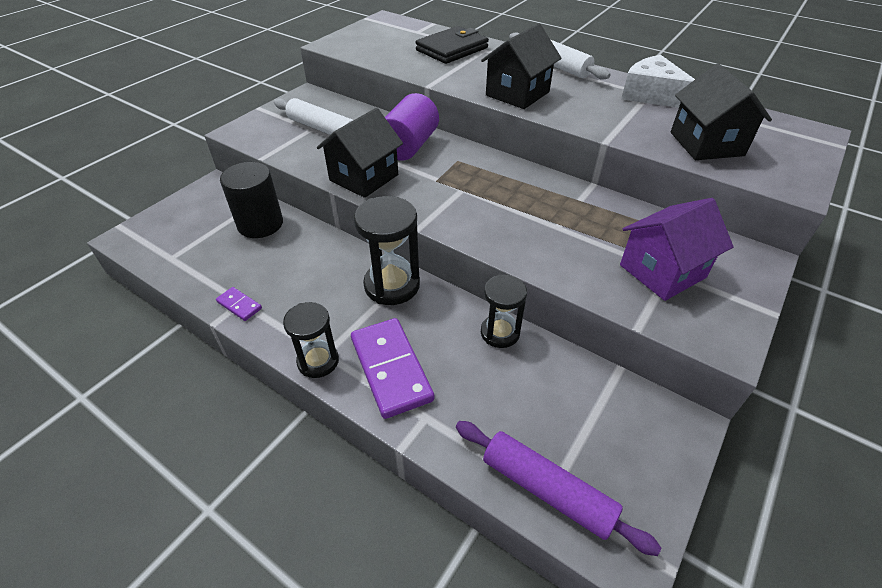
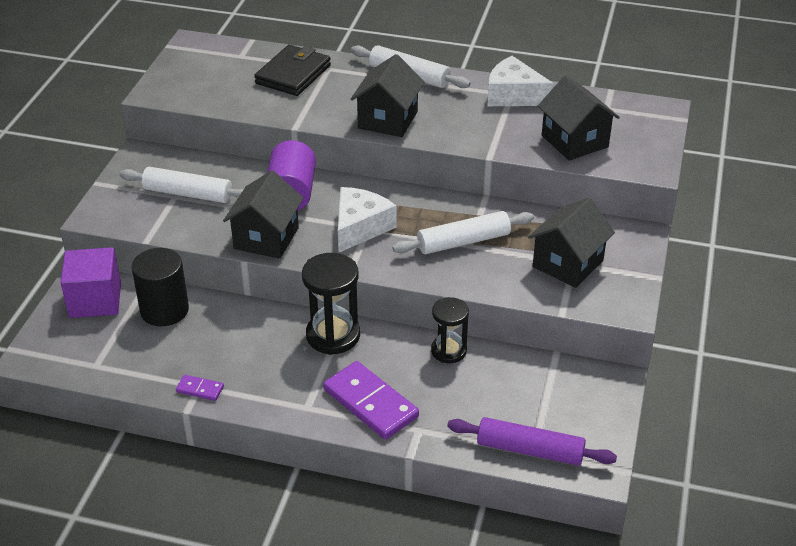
camera: 20 degrees left, 5 degrees down
(213, 202) = (95, 300): none -> purple cube
(318, 361) = (304, 414): black hourglass -> none
(455, 186) = (360, 227): none -> white cheese
(552, 222) = (463, 241): none -> white rolling pin
(662, 271) = (568, 264): purple house -> black house

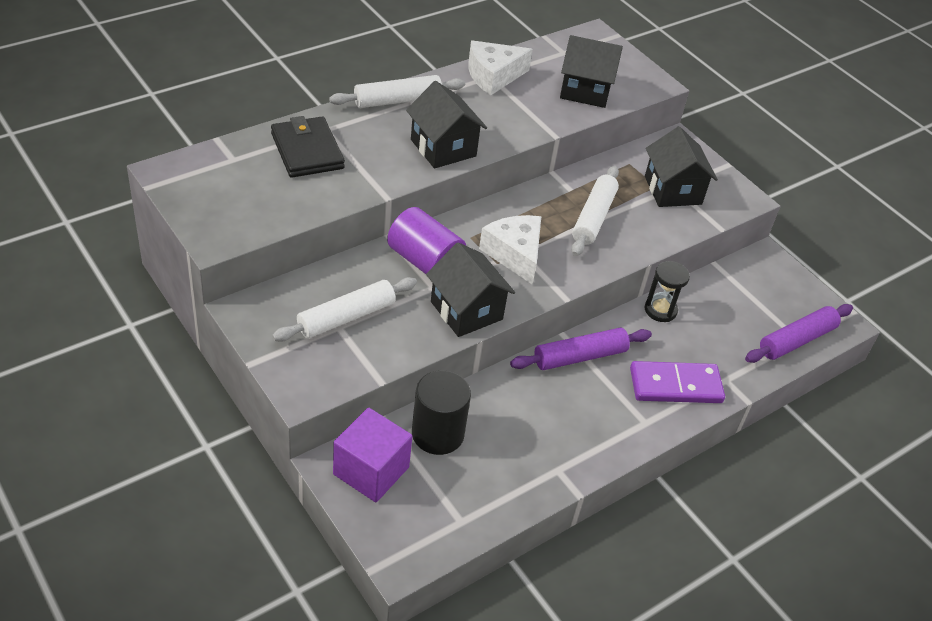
camera: 55 degrees left, 5 degrees up
(200, 389) = (562, 471): purple domino -> none
(333, 335) = (579, 356): black hourglass -> purple rolling pin

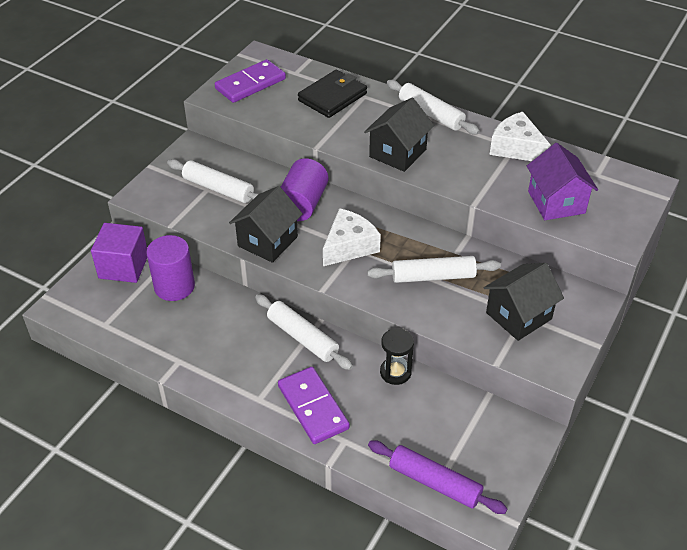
camera: 70 degrees right, 0 degrees up
(221, 201) = (250, 84): none -> purple domino
(437, 434) = (174, 286): black cylinder -> purple cylinder
(579, 356) = (302, 337): purple rolling pin -> white rolling pin
(585, 90) = (556, 202): black house -> purple house

